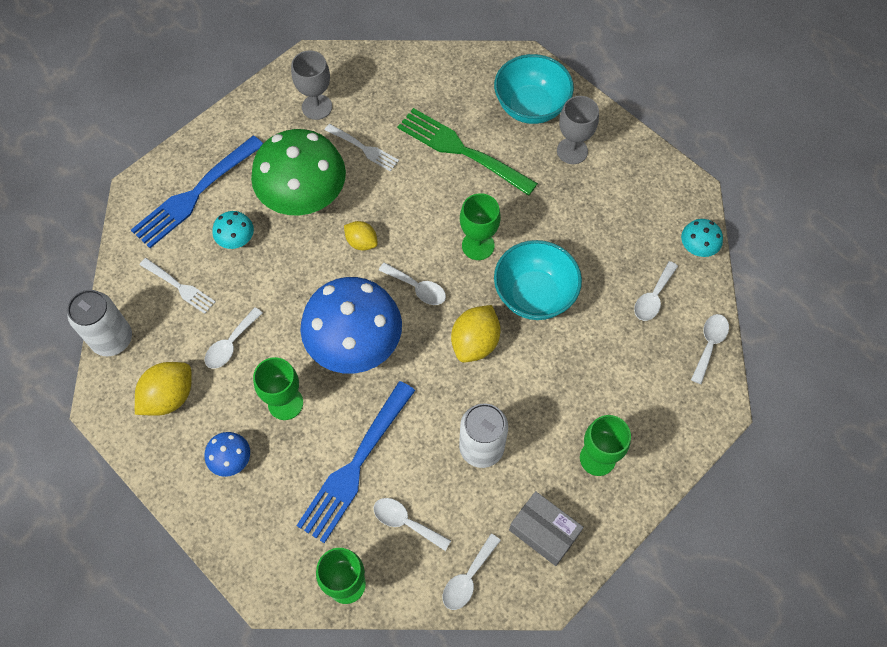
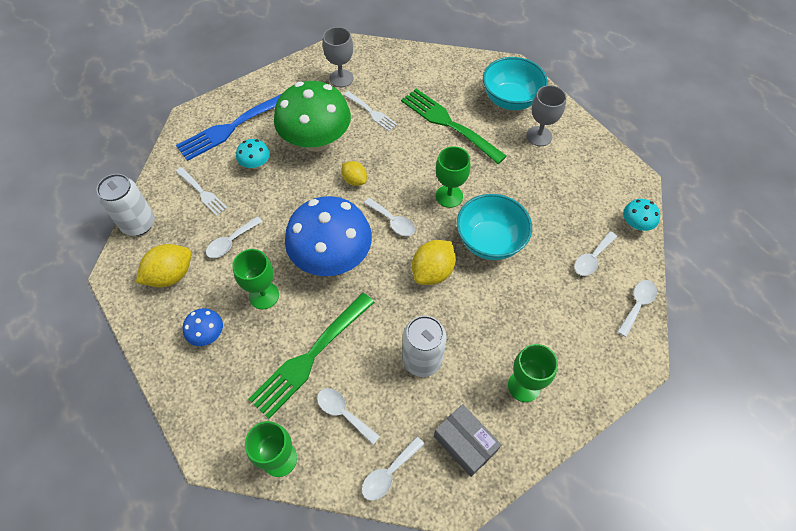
camera: 10 degrees right, 5 degrees down
(356, 464) = (311, 355): blue fork -> green fork

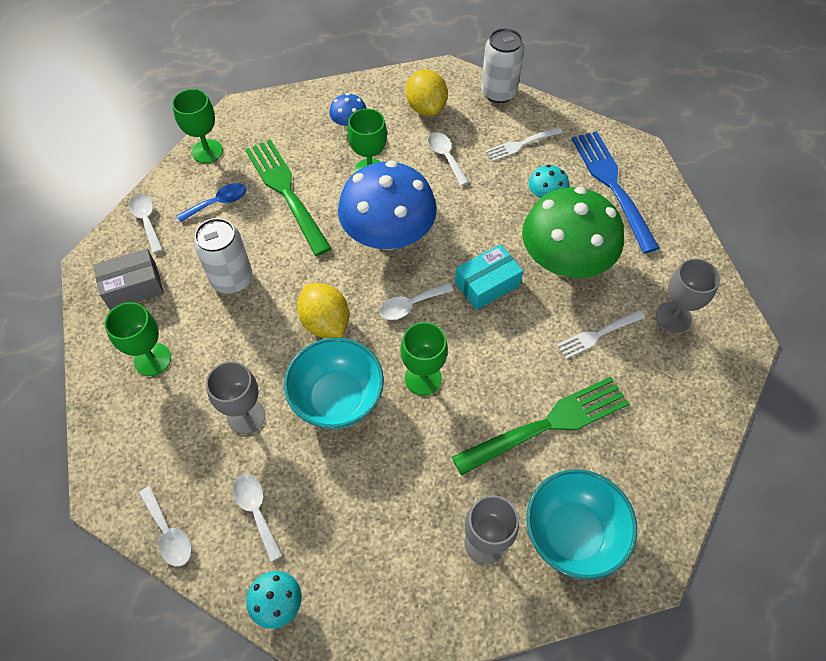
camera: 110 degrees right, 0 degrees up
(343, 413) = (218, 203): white spoon -> blue spoon
(354, 180) = (487, 284): yellow lemon -> turquoise box
(533, 294) = (246, 416): none -> grey goblet

